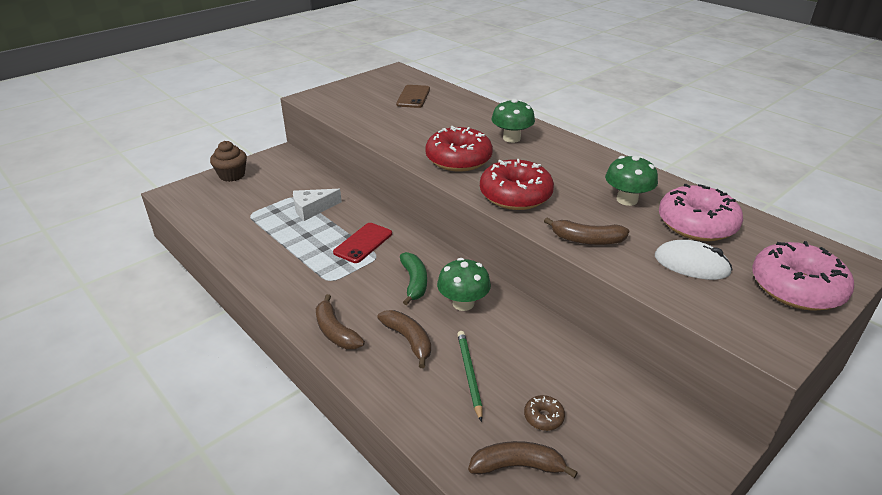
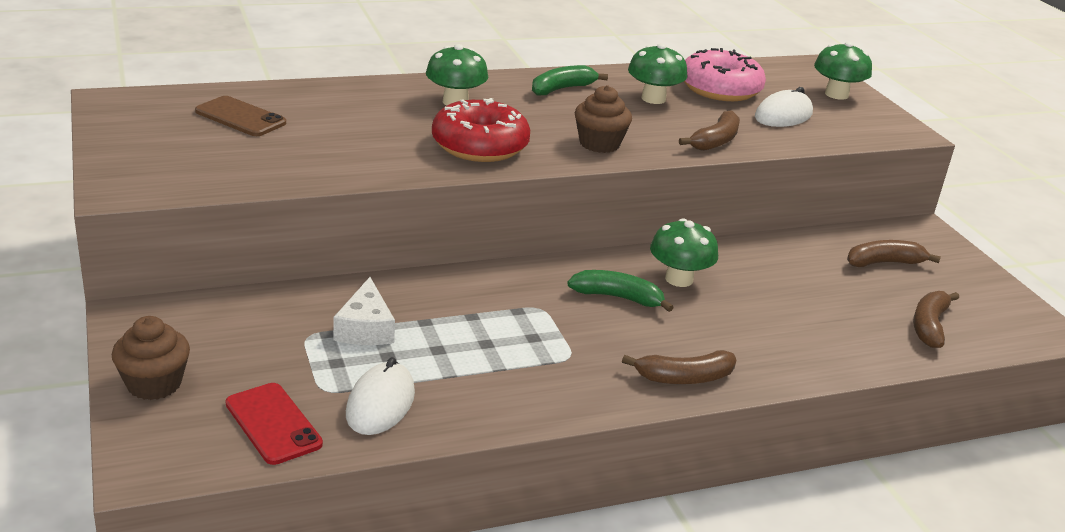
camera: 70 degrees left, 5 degrees down
(246, 232) = (380, 404): none -> white mouse
(363, 243) = (499, 309): red phone -> red phone (273, 424)
(408, 340) = (726, 332): brown banana -> brown banana (884, 263)
(469, 374) = (799, 312): green pencil -> none
(515, 195) = (599, 144): red donut -> brown cupcake
(543, 417) = (873, 293): brown donut -> none
(587, 164) = (562, 89): none -> green banana
(796, 288) = (836, 94): pink donut -> green mushroom

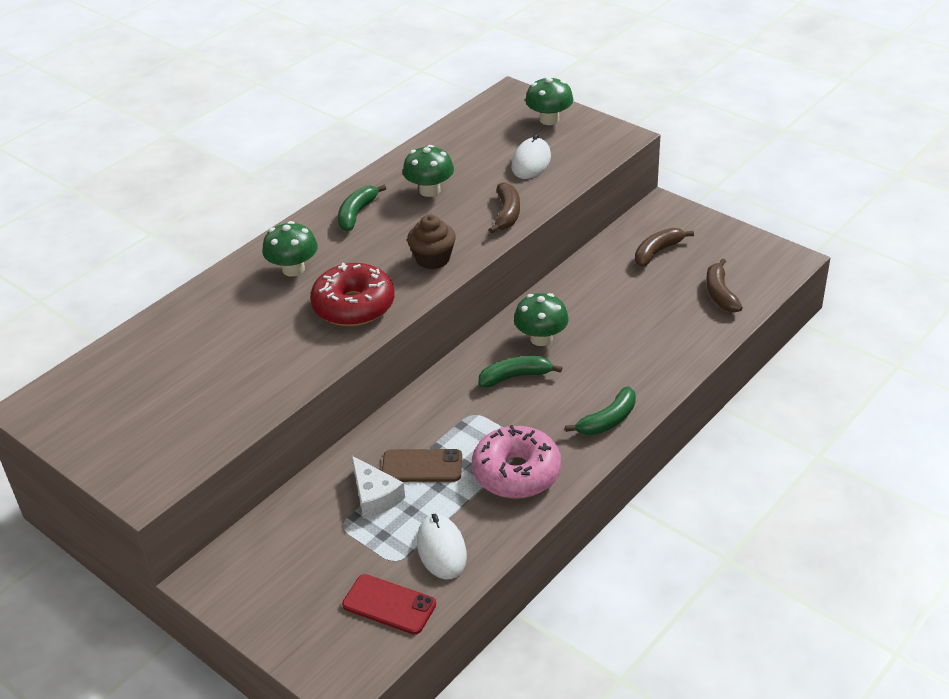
camera: 25 degrees left, 10 degrees up
(154, 384) = (280, 622): brown cupcake -> none
(240, 117) = (151, 371): brown phone -> brown phone (422, 466)
(684, 378) = (608, 420): brown banana -> green banana
(720, 89) = (467, 155): pink donut -> pink donut (516, 473)

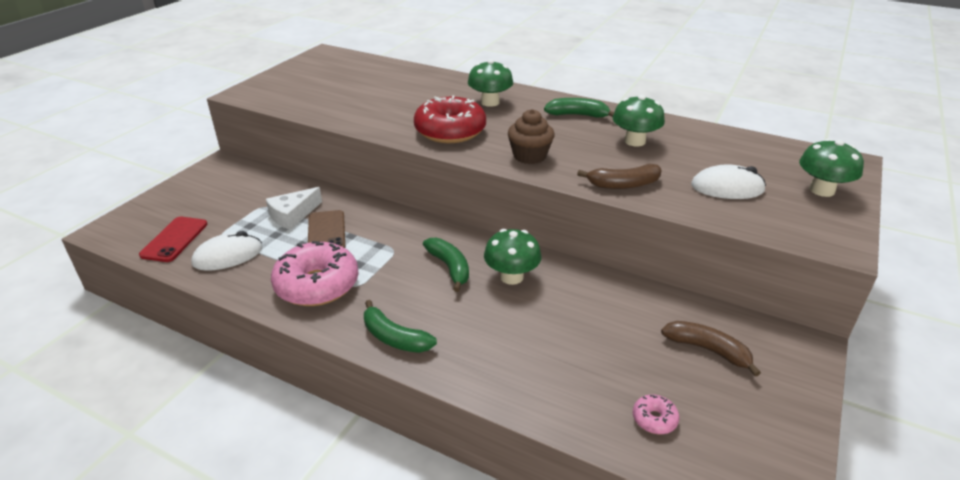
camera: 75 degrees right, 5 degrees down
(720, 294) = (654, 419): brown banana -> pink donut

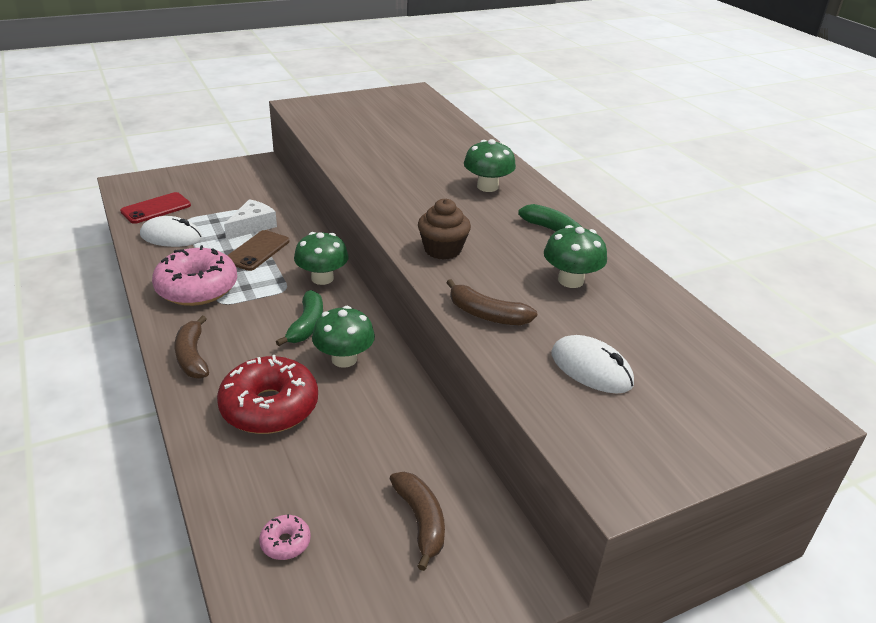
camera: 35 degrees right, 0 degrees up
(292, 215) = (252, 226): white cheese -> white cheese turned 135 degrees clockwise
(394, 338) = (192, 356): green banana -> brown banana
(450, 131) = (409, 199): red donut -> red donut (269, 407)
(821, 190) = (704, 426): green mushroom -> green mushroom (322, 278)

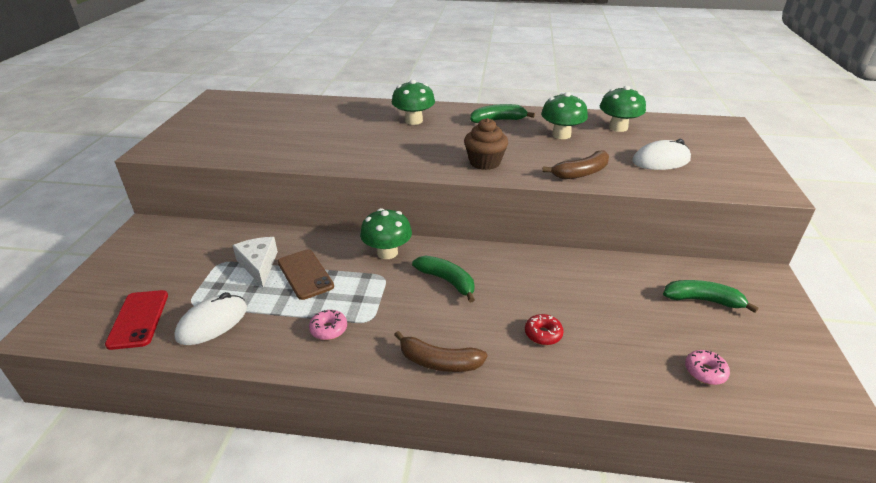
camera: 55 degrees left, 0 degrees up
(197, 288) = (328, 329): pink donut -> pink donut, size x0.43
(269, 407) = (543, 334): red donut -> red donut, size x0.43
(344, 359) = (507, 276): green mushroom -> green mushroom (618, 127)
(421, 521) = (702, 300): brown banana -> green banana

